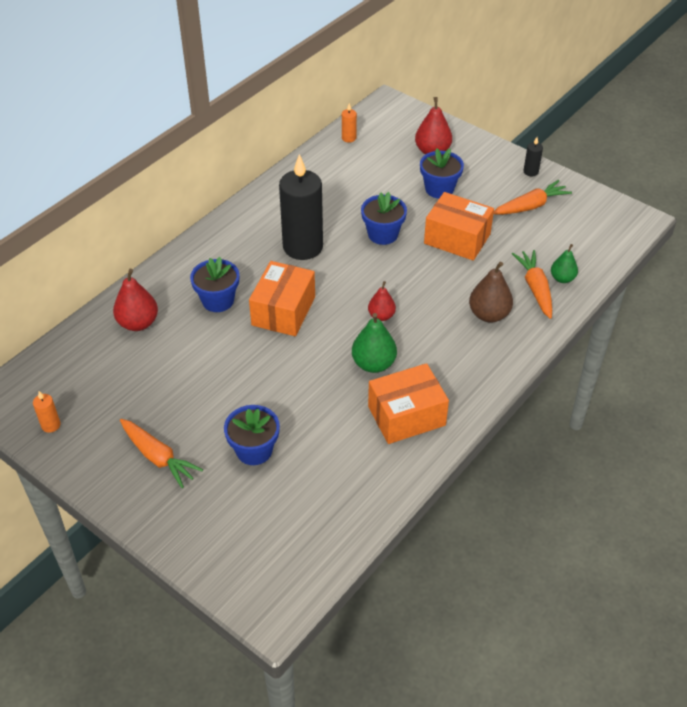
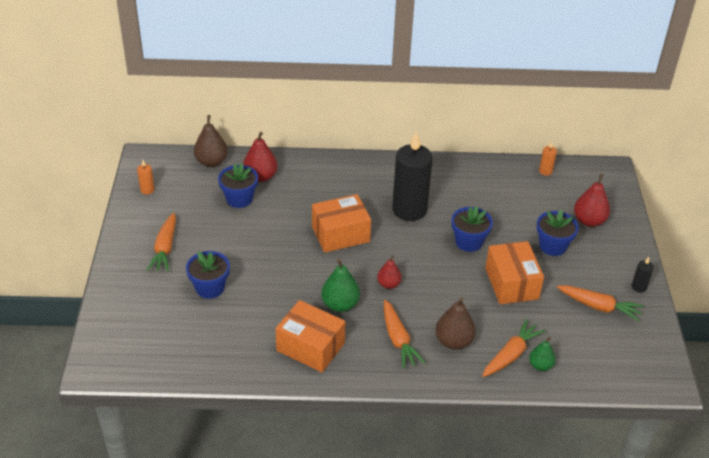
camera: 50 degrees right, 5 degrees down
(70, 348) = (211, 162): none -> brown pear
(218, 300) = (316, 199): blue flower pot -> blue flower pot (239, 199)
(454, 349) = (398, 339): none -> orange carrot

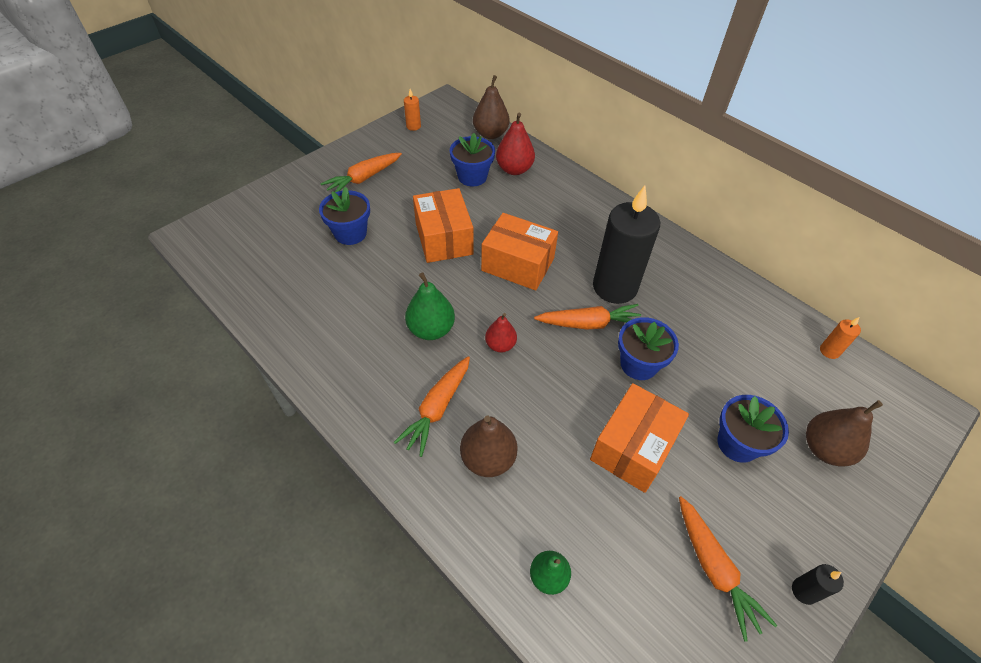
camera: 45 degrees right, 10 degrees up
(310, 347) = (354, 348): orange box -> orange box (444, 238)
(511, 355) = (530, 530): orange carrot -> orange carrot (589, 323)
(589, 221) = (824, 449): red pear -> brown pear

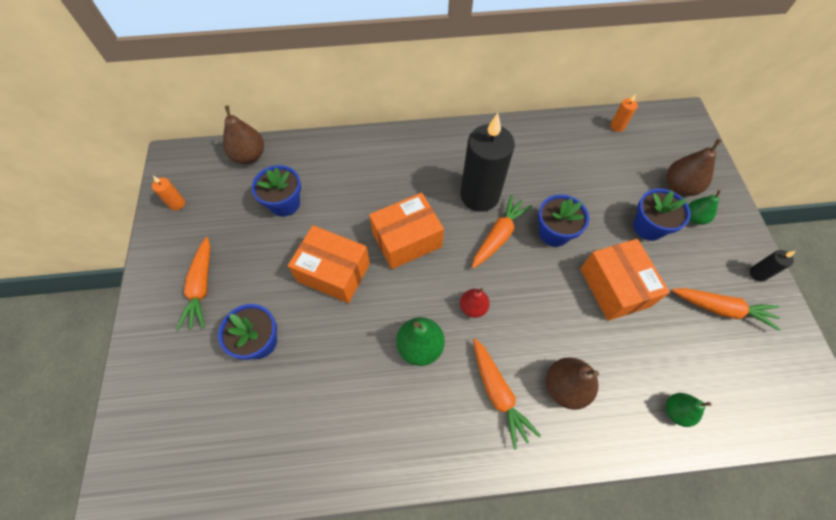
camera: 50 degrees left, 10 degrees up
(514, 169) = (306, 169): red pear -> none
(801, 484) = (694, 217): none -> green pear

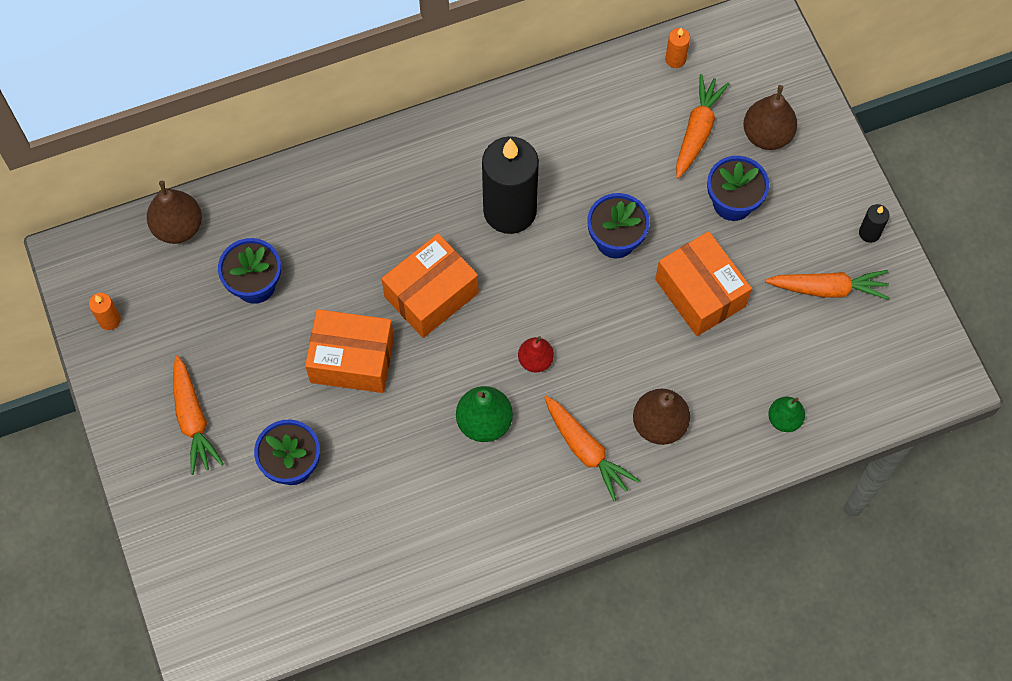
camera: 15 degrees left, 5 degrees up
(498, 236) = (546, 261): orange carrot -> orange carrot (697, 131)
(694, 217) = (788, 175): green pear -> none

